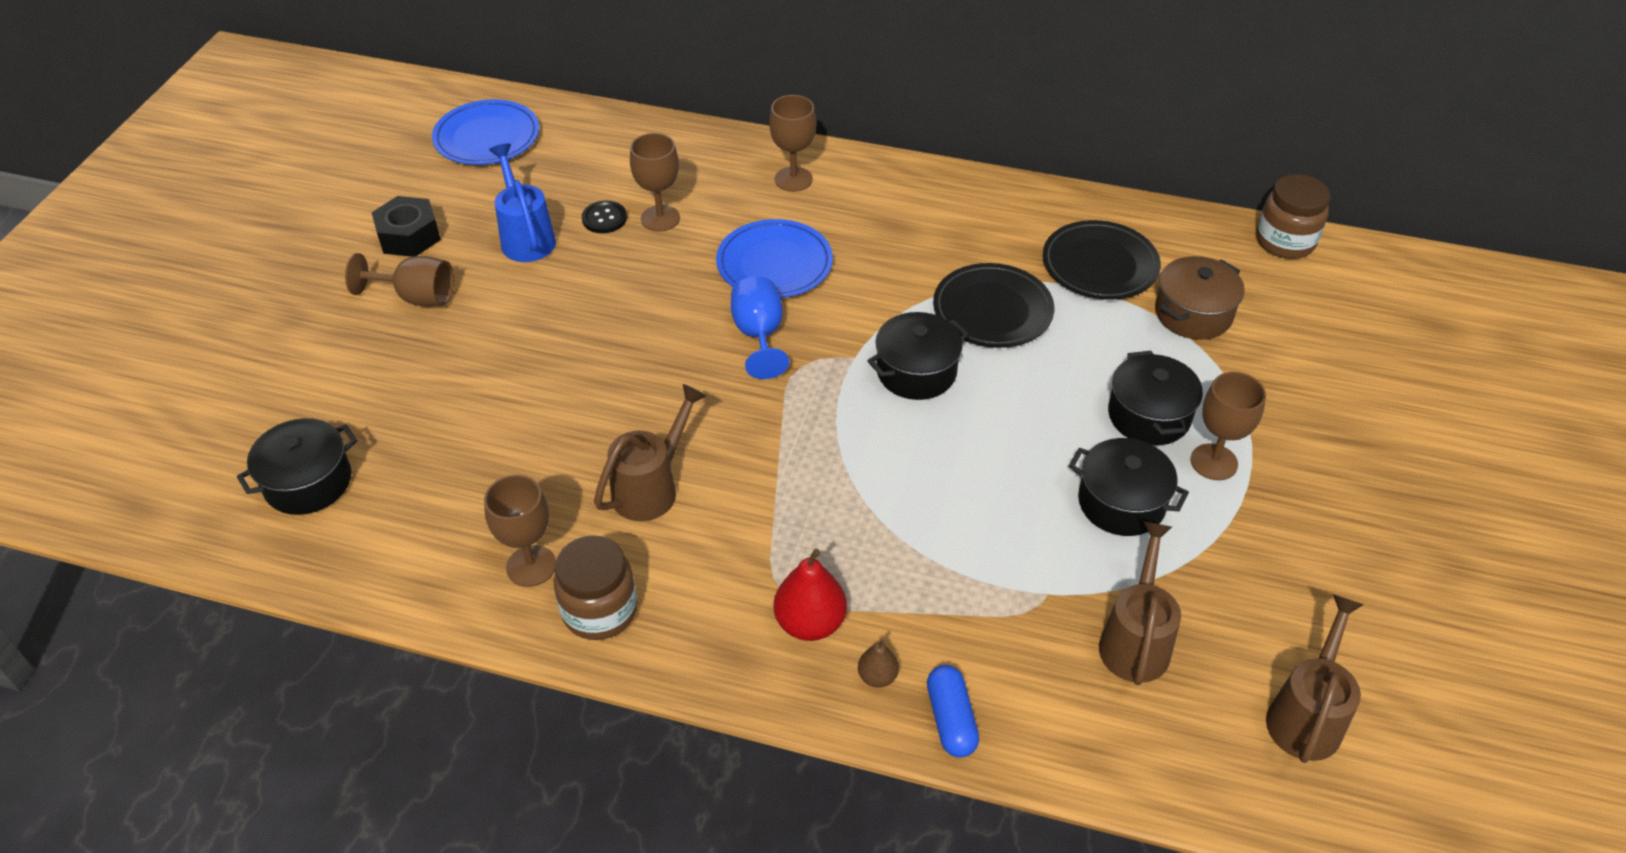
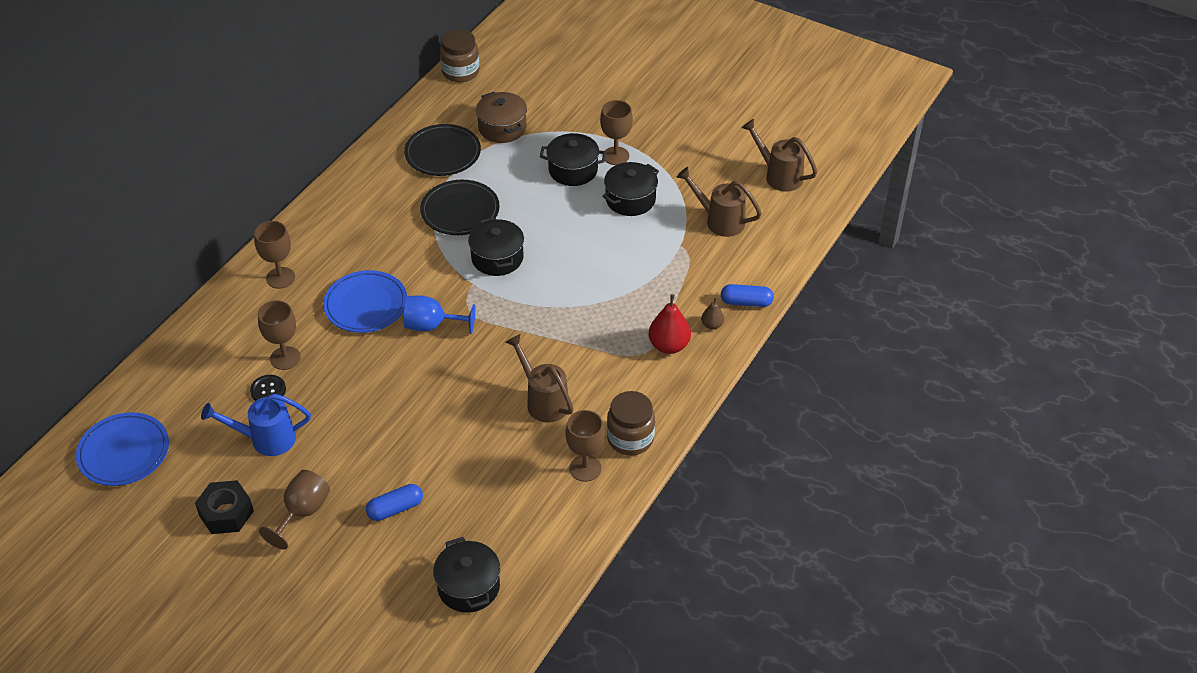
camera: 75 degrees left, 0 degrees up
(432, 378) = (395, 508): none -> blue capsule

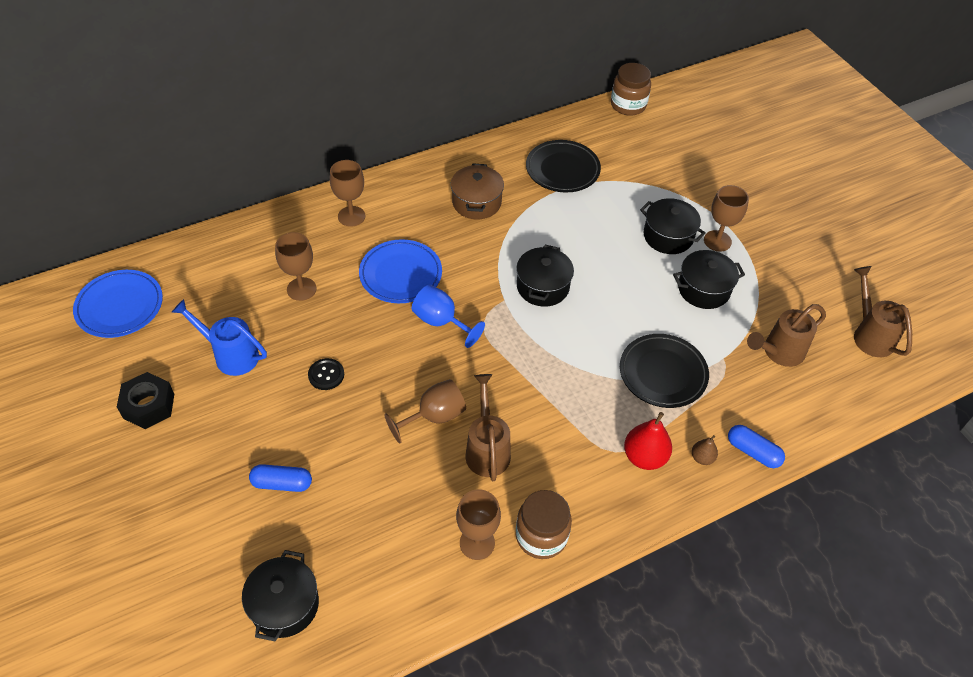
camera: 30 degrees right, 5 degrees up
(268, 390) = (266, 311): black button -> black button (326, 375)
(302, 512) = (206, 441): brown goblet -> brown goblet (434, 416)
(460, 211) = (541, 227): black plate -> black plate (663, 373)
(502, 128) = (630, 169): brown pot -> brown pot (476, 202)
(719, 221) = (779, 352): brown watering can -> brown watering can turned 90 degrees counterclockwise

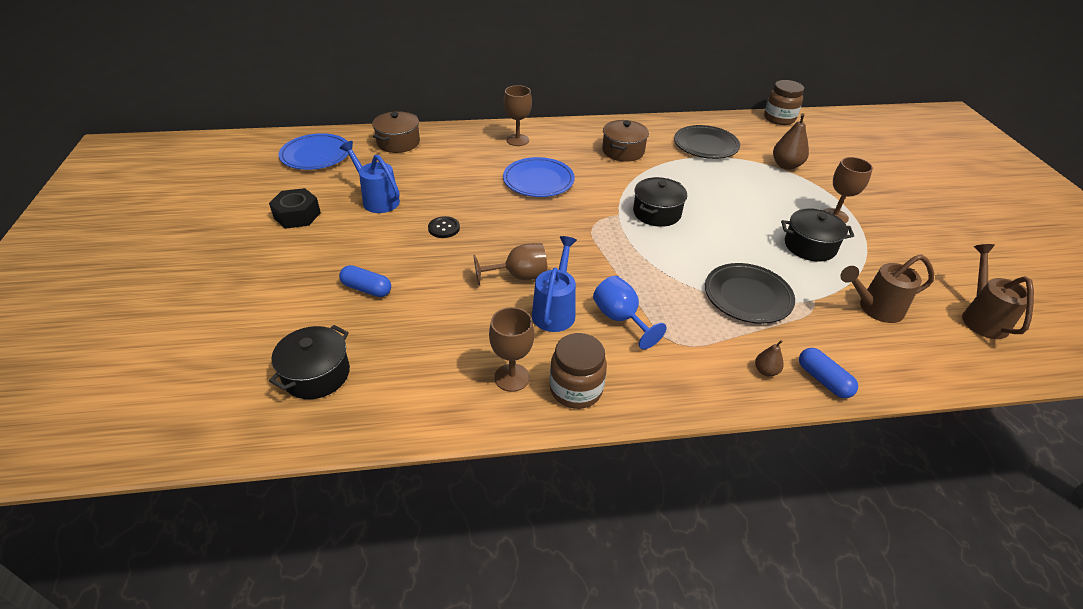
camera: 20 degrees right, 10 degrees down
(211, 258) = (398, 143): none -> brown pot
(301, 289) = (455, 173): brown goblet -> none
(441, 322) = (557, 216): blue goblet -> blue goblet (620, 319)
(487, 449) = (555, 310): brown watering can -> blue watering can
(644, 457) = (705, 355): red pear -> none
(653, 178) = (786, 165): none -> brown pear
(668, 236) = (787, 204): black pot -> none

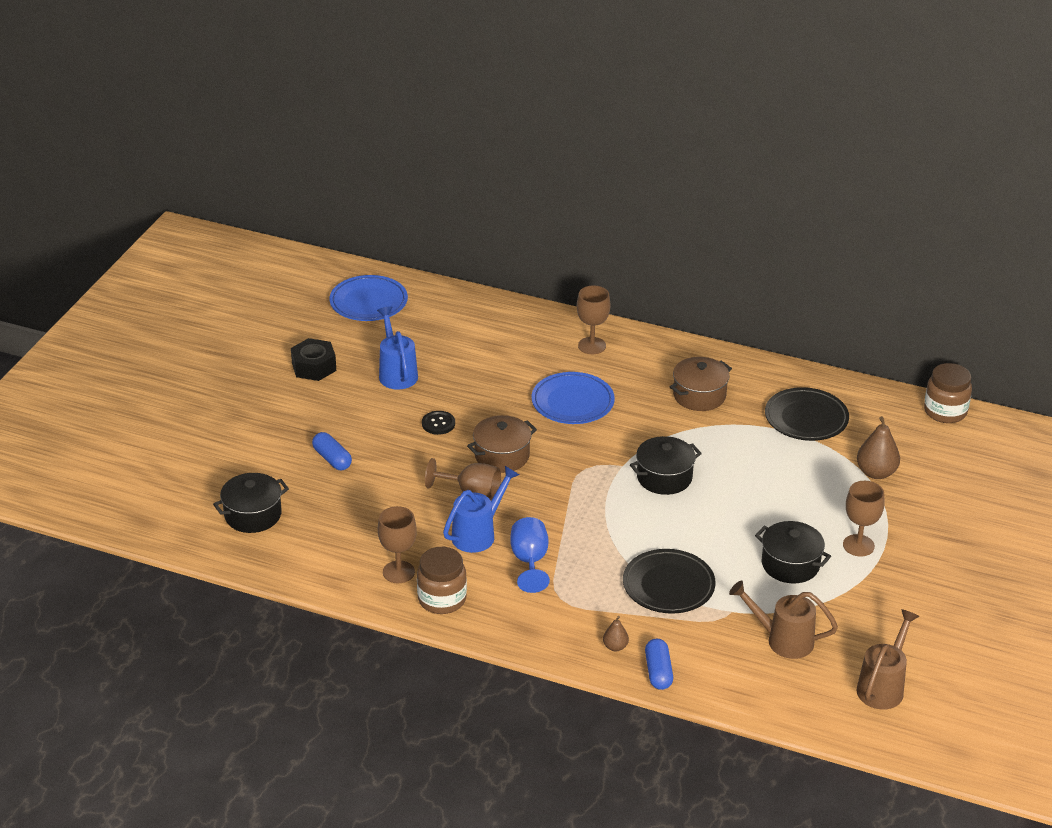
camera: 30 degrees right, 5 degrees down
(398, 143) = (461, 311): brown pot -> brown pot (502, 456)

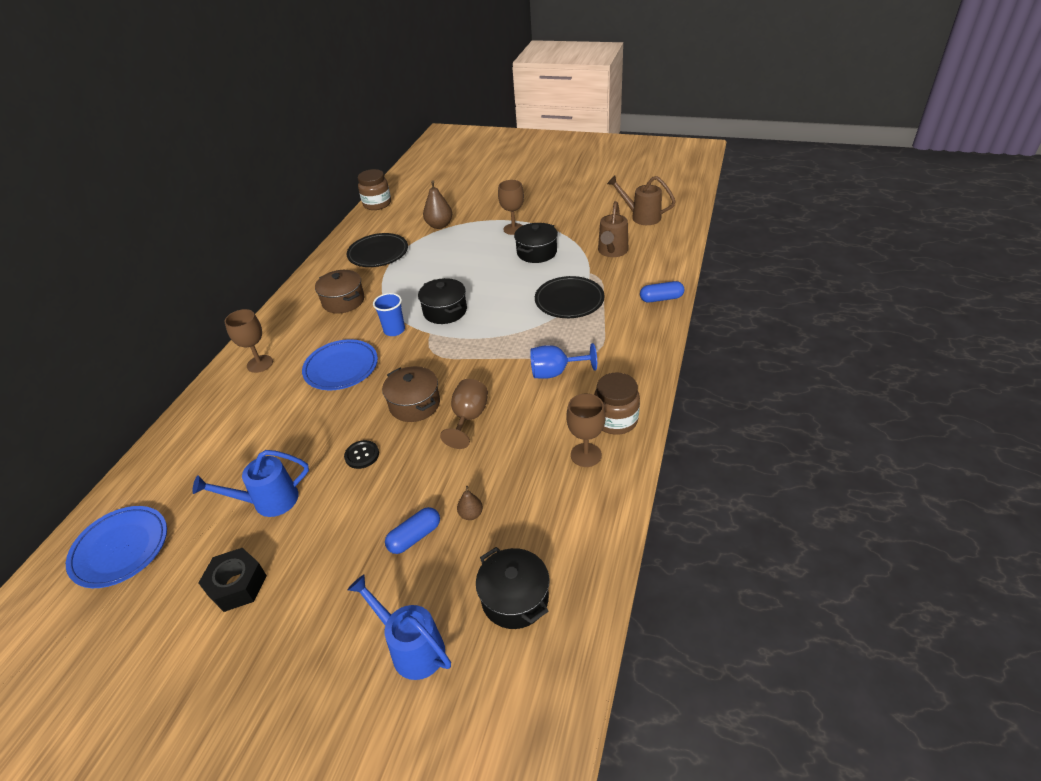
camera: 90 degrees left, 5 degrees up
(478, 534) = (525, 407): blue watering can -> blue watering can (412, 648)
(615, 647) = (642, 320): brown pear -> brown pear (471, 514)
(633, 438) = (394, 330): none -> blue cup

